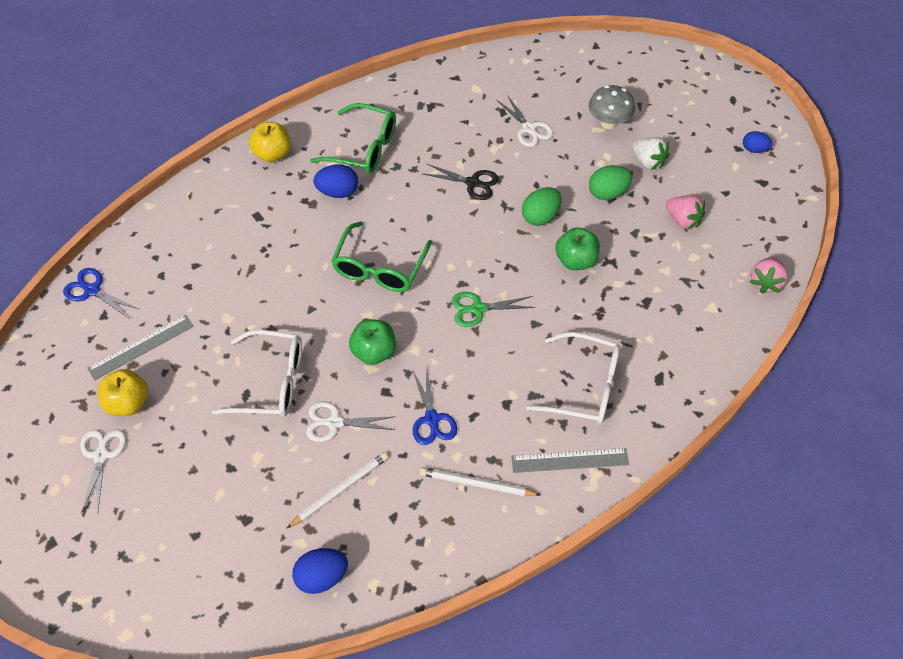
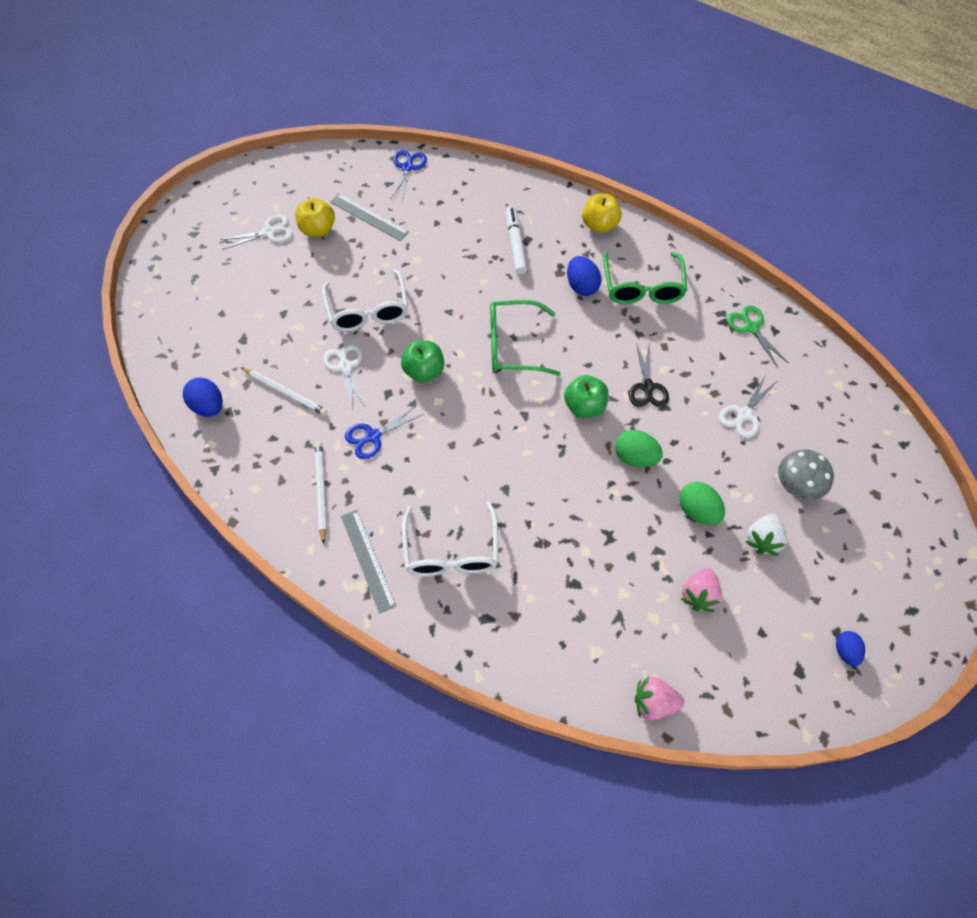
camera: 70 degrees right, 5 degrees up
(257, 227) = (515, 244): none -> white marker
(478, 309) = (502, 436): green scissors -> green scissors (751, 328)
(575, 260) = (596, 504): green apple -> green apple (584, 406)

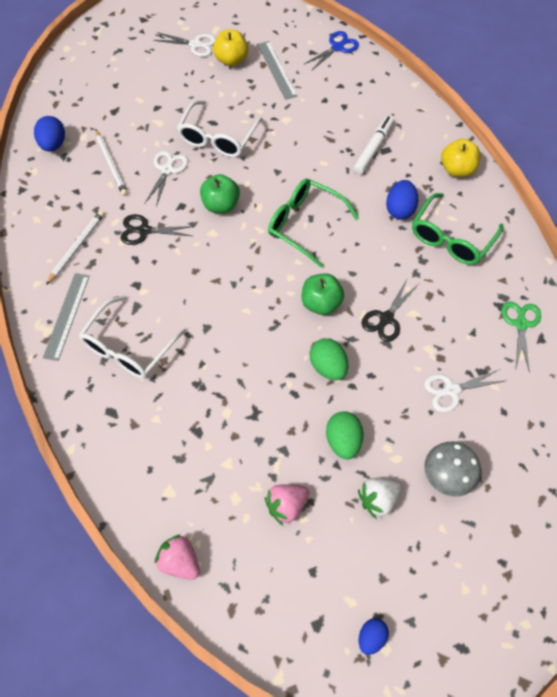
camera: 35 degrees right, 0 degrees up
(373, 436) = (144, 230): blue scissors -> black scissors

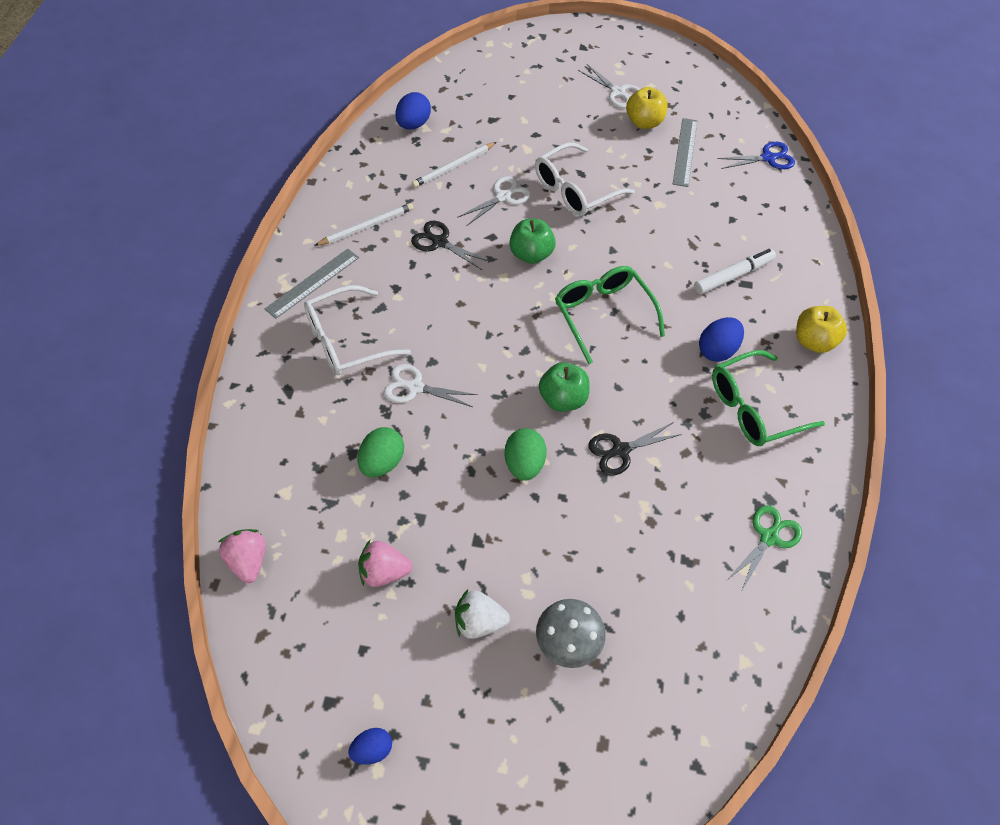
camera: 30 degrees right, 5 degrees down
(111, 164) = (453, 167): white pencil -> white pencil turned 45 degrees clockwise
(343, 441) = (486, 544): green egg -> green egg (382, 462)
(451, 390) = (638, 561): white scissors -> white scissors (415, 387)

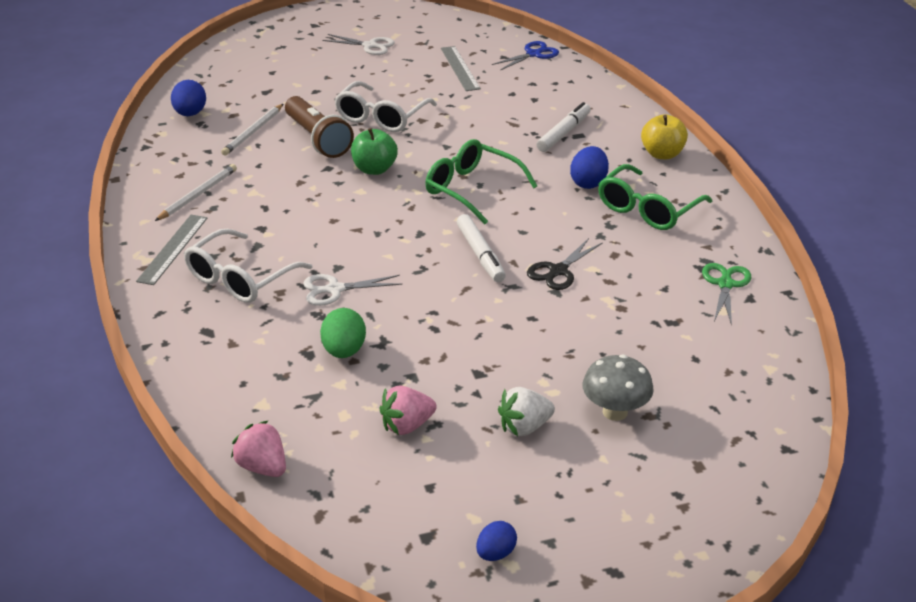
camera: 25 degrees left, 20 degrees down
(439, 242) = (280, 185): black scissors -> none
(503, 197) = (317, 139): white scissors -> brown flashlight
(524, 464) = (480, 308): green egg -> none
(563, 399) = (480, 254): green apple -> white marker
(644, 122) = (409, 59): yellow apple -> none

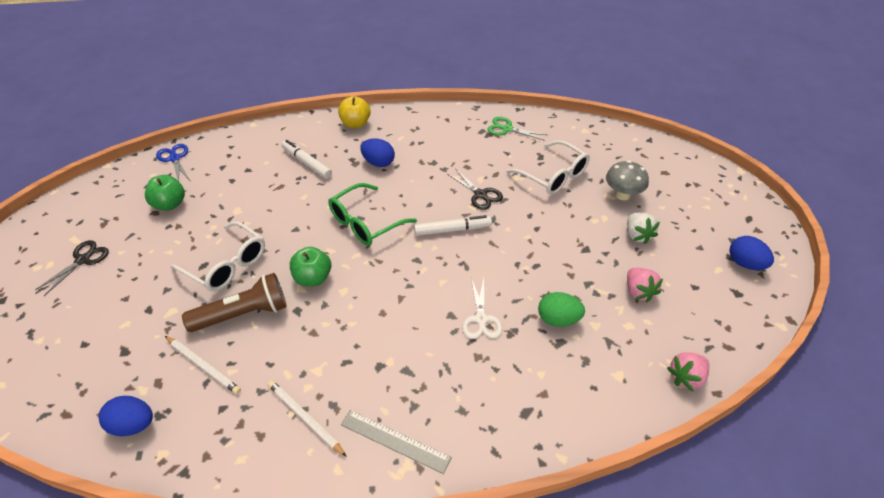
camera: 80 degrees left, 10 degrees up
(240, 279) = (454, 385): white glasses -> white glasses (553, 176)
(370, 46) = (83, 260): white scissors -> black scissors
(460, 68) = (169, 204): grey ruler -> green apple
(495, 553) = (745, 264): blue egg -> blue egg, size x1.51
(647, 209) = (419, 143): green glasses -> none

